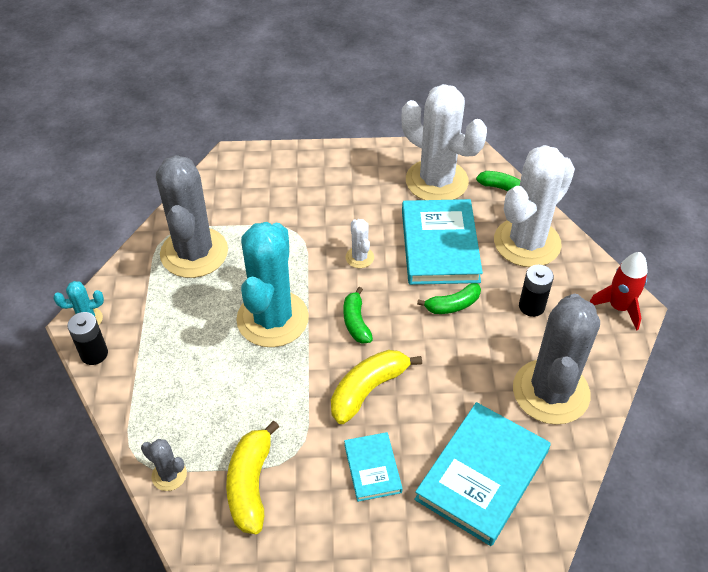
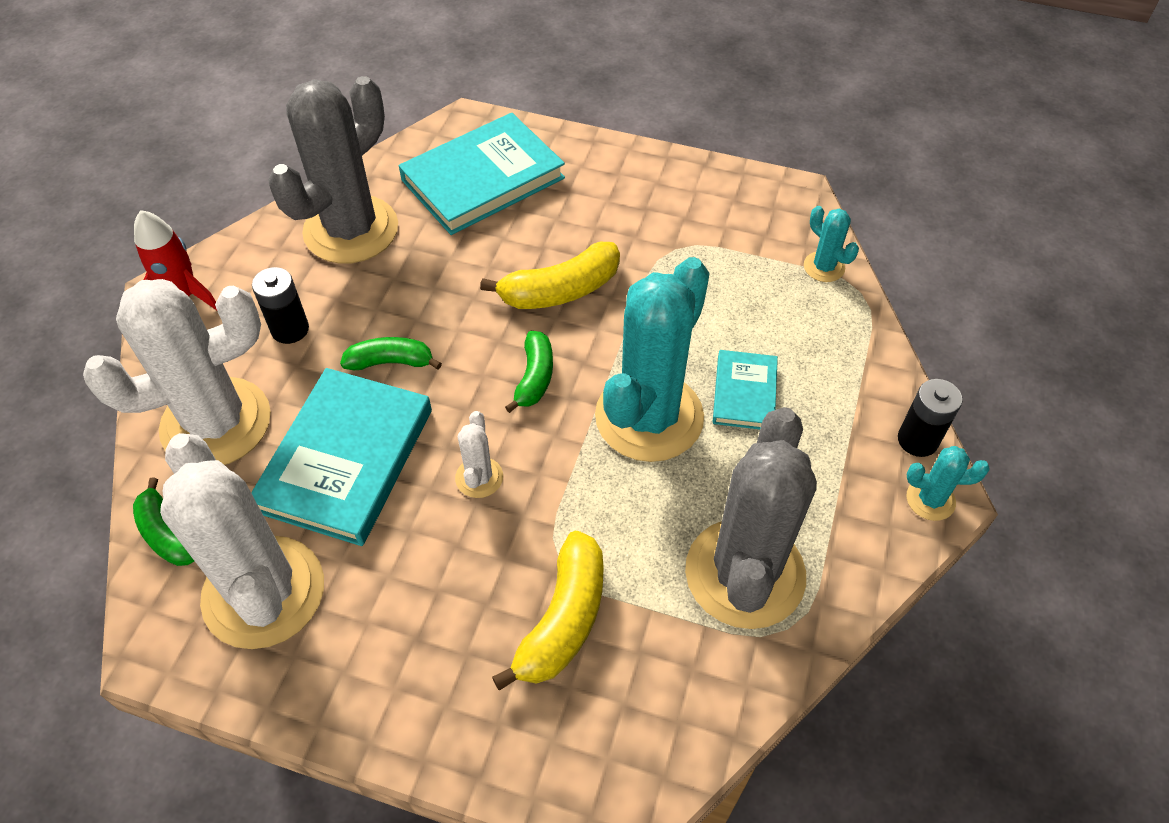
camera: 160 degrees left, 5 degrees up
(169, 475) = (824, 267): grey cactus -> turquoise cactus
(250, 484) = (733, 235): yellow banana -> yellow banana (563, 620)
(372, 468) = (594, 214): turquoise book -> turquoise book (744, 393)

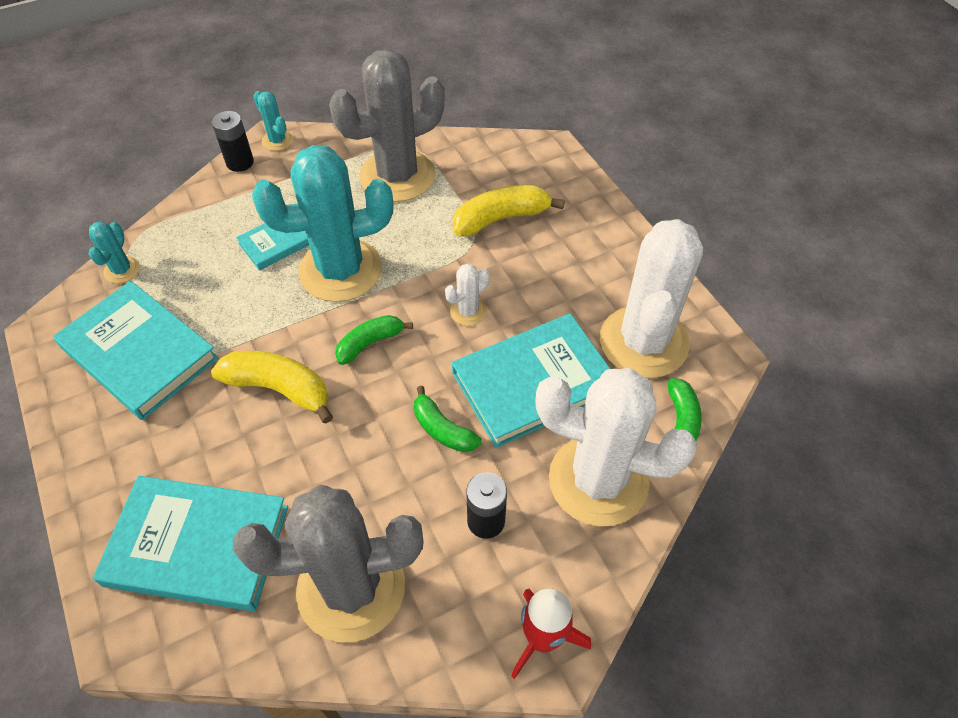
camera: 135 degrees left, 0 degrees up
(702, 231) = (139, 353): none -> turquoise book

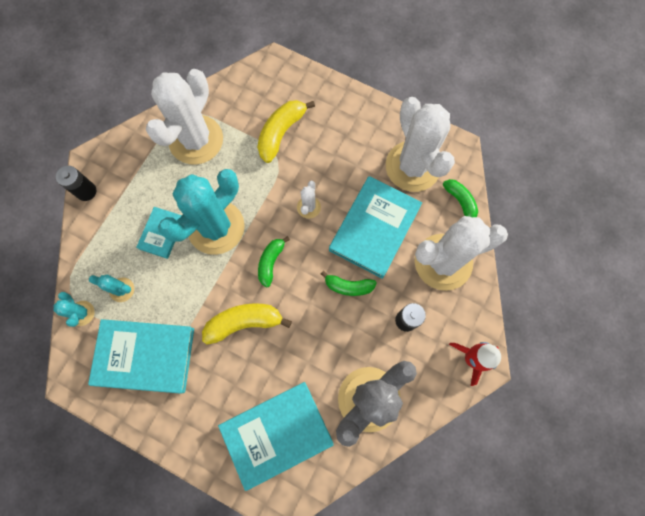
camera: 35 degrees left, 20 degrees up
(277, 141) = (96, 160): turquoise cactus -> turquoise cactus (122, 289)
(397, 176) = (196, 140): grey cactus -> white cactus

